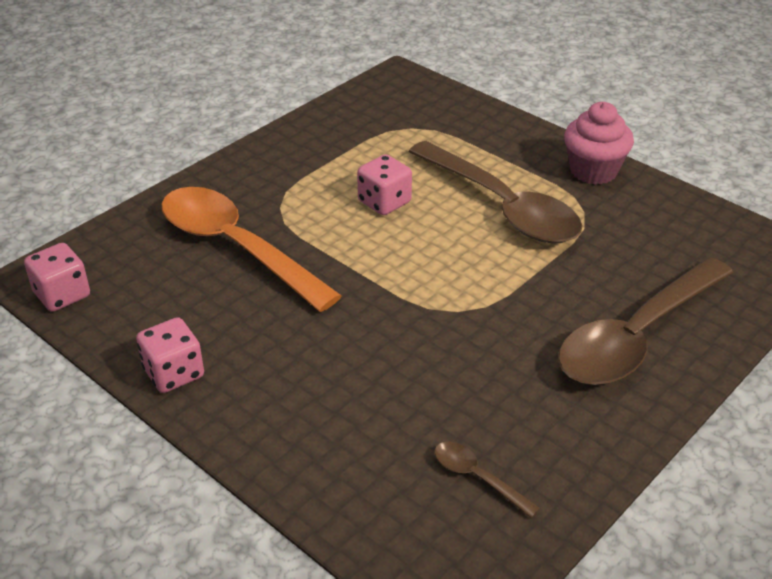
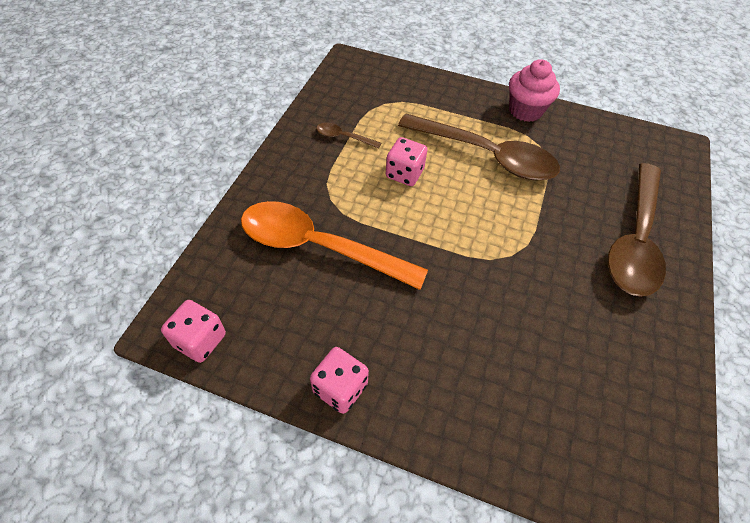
camera: 25 degrees left, 15 degrees up
(478, 478) = (615, 401): brown spoon -> brown spoon (344, 137)

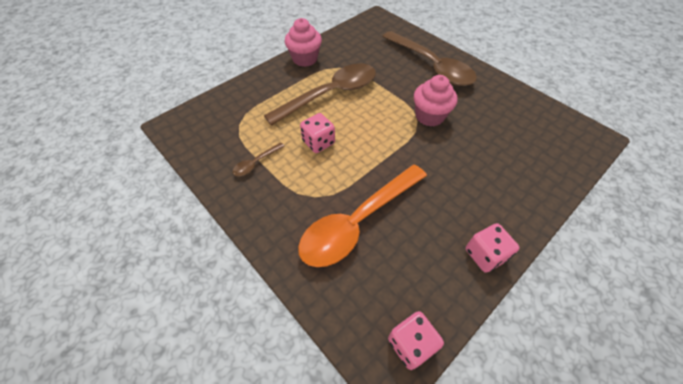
camera: 60 degrees left, 0 degrees up
(529, 266) = (429, 116): none -> pink cupcake

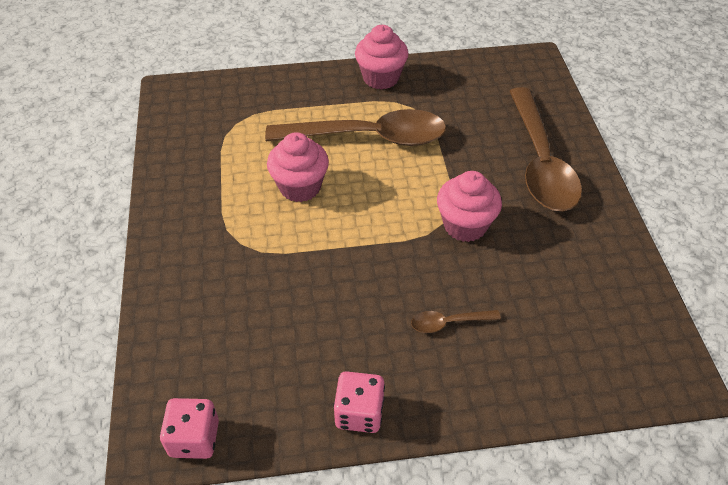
camera: 35 degrees right, 5 degrees down
(256, 163) = (215, 175): brown spoon -> brown spoon (449, 323)
(318, 142) = (300, 187): pink dice -> pink cupcake
(358, 221) = (259, 294): orange spoon -> none

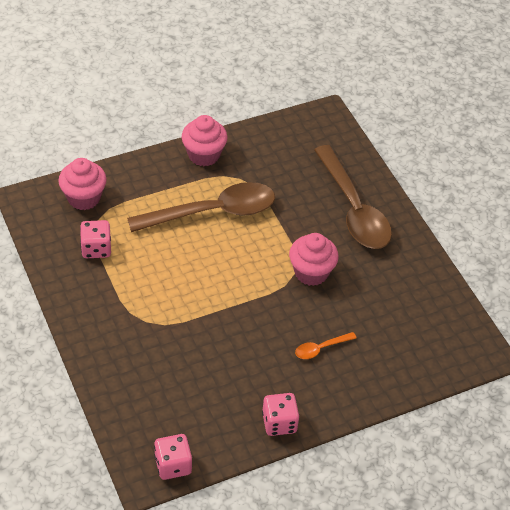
camera: 20 degrees left, 0 degrees up
(220, 152) = (96, 248): none -> pink dice
(300, 187) = (173, 266): pink cupcake -> pink cupcake (84, 198)
(449, 323) = (321, 348): brown spoon -> orange spoon

